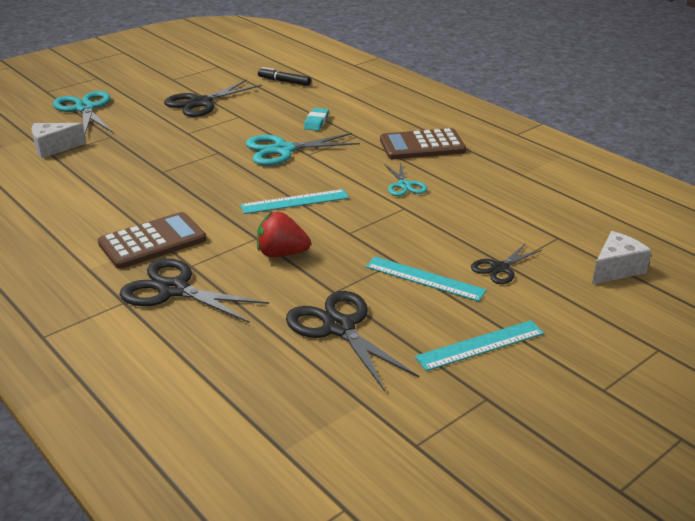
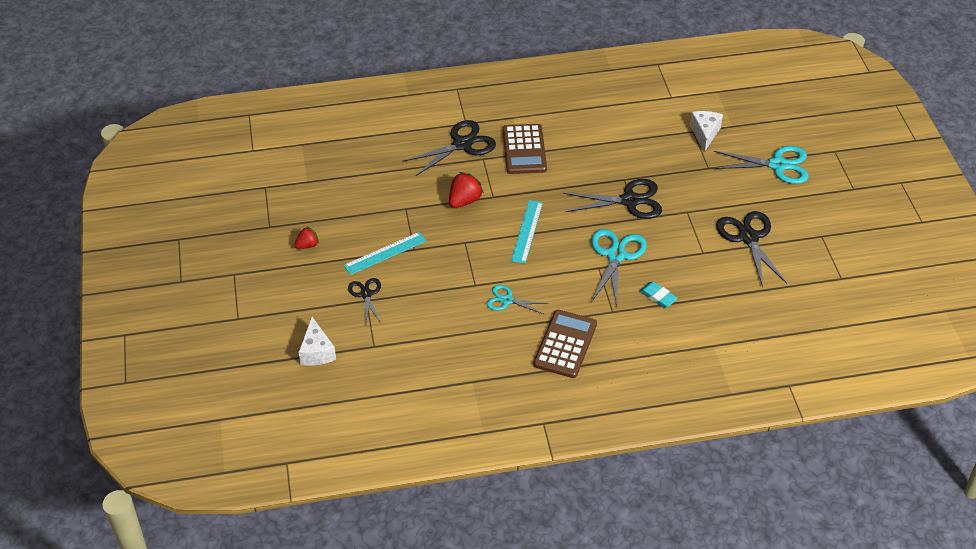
camera: 120 degrees right, 15 degrees up
(284, 81) = (770, 311): black marker -> none
(339, 327) = (371, 197): black scissors -> black scissors (630, 201)
(480, 345) = (307, 245): turquoise ruler -> red strawberry

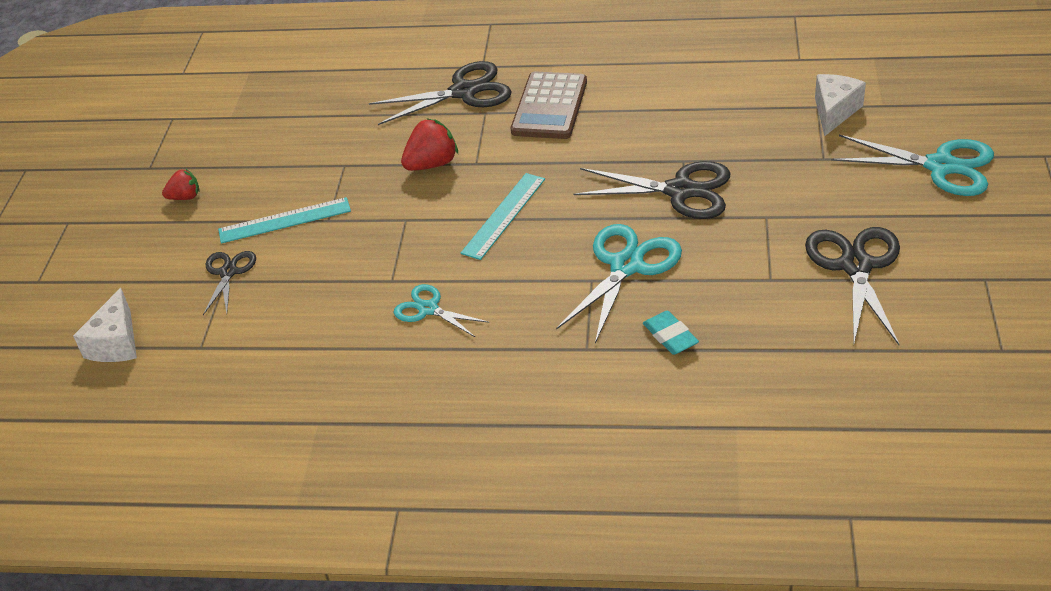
camera: 20 degrees right, 5 degrees down
(565, 344) = (489, 388): brown calculator -> none

